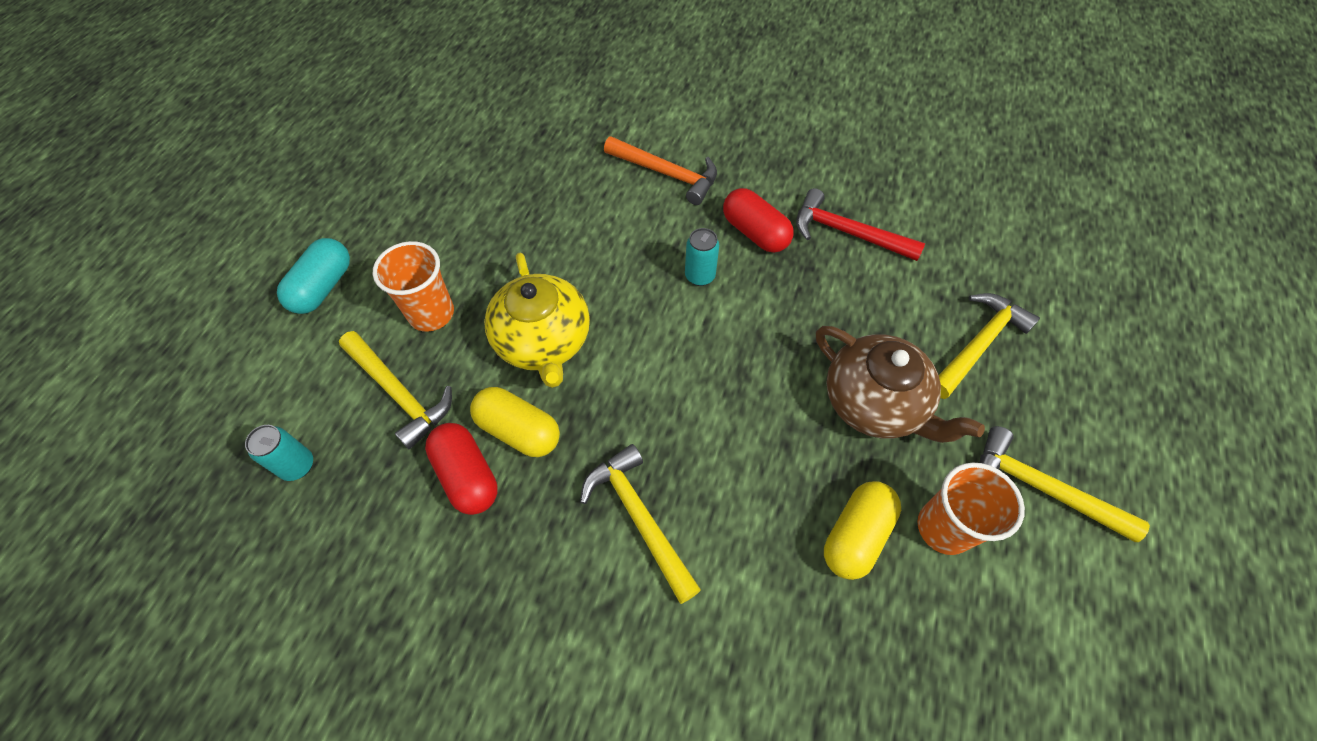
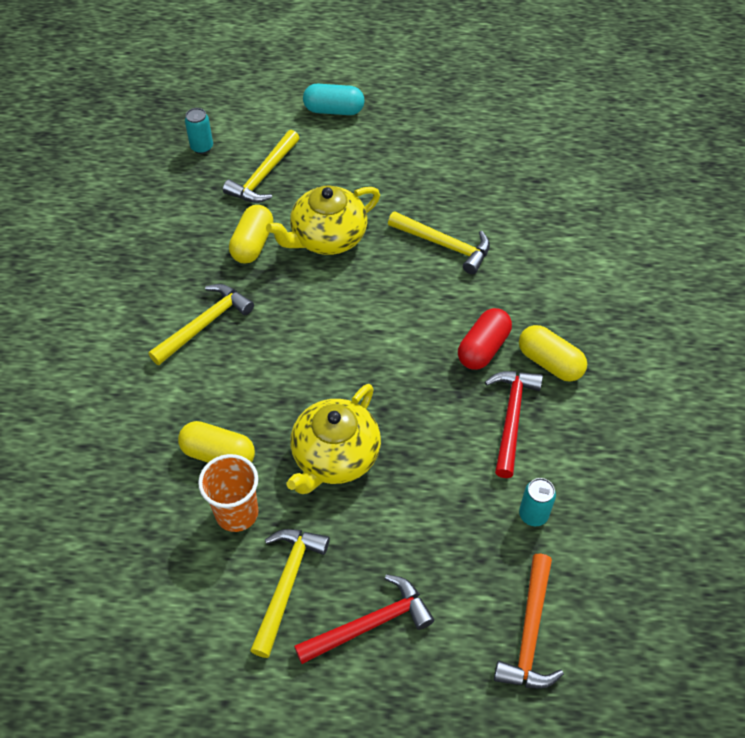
camera: 75 degrees right, 5 degrees down
(431, 313) = (331, 171): orange cup -> none
(467, 475) = (214, 227): red capsule -> none
(667, 174) = (525, 274): orange hammer -> orange hammer (529, 633)
(700, 276) = (421, 318): turquoise can -> turquoise can (533, 515)
(786, 186) = (550, 363): none -> yellow capsule
(875, 403) = (335, 457): brown teapot -> yellow teapot
(978, 344) = (419, 533): yellow hammer -> yellow hammer (444, 245)
(1086, 414) = (370, 624): none -> red hammer

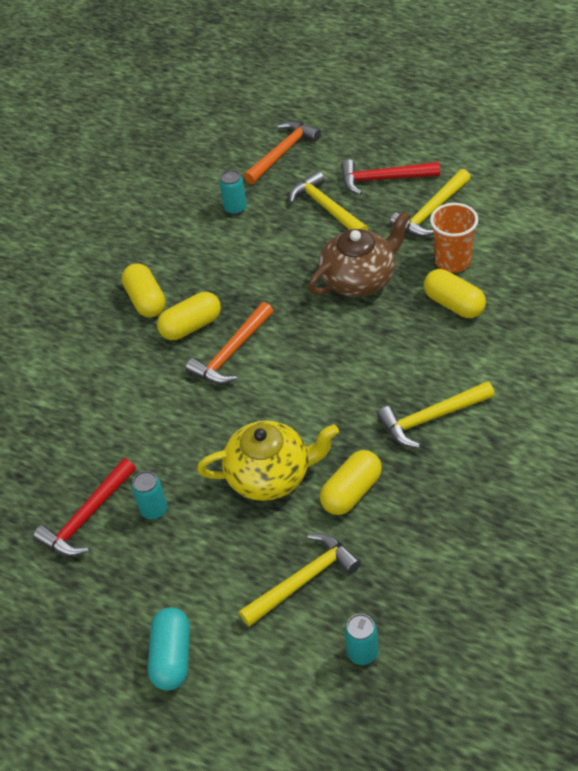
camera: 150 degrees left, 5 degrees down
(334, 110) = (172, 657): turquoise capsule -> turquoise capsule turned 60 degrees clockwise
(335, 457) = (360, 279): yellow teapot -> brown teapot
(407, 188) = (154, 510): none -> turquoise can
(425, 332) = (231, 353): none -> orange hammer
(444, 245) = (160, 430): yellow hammer -> yellow hammer (326, 208)
(483, 348) = (191, 326): red capsule -> yellow capsule
(511, 418) = (206, 270): red hammer -> red hammer (87, 517)

